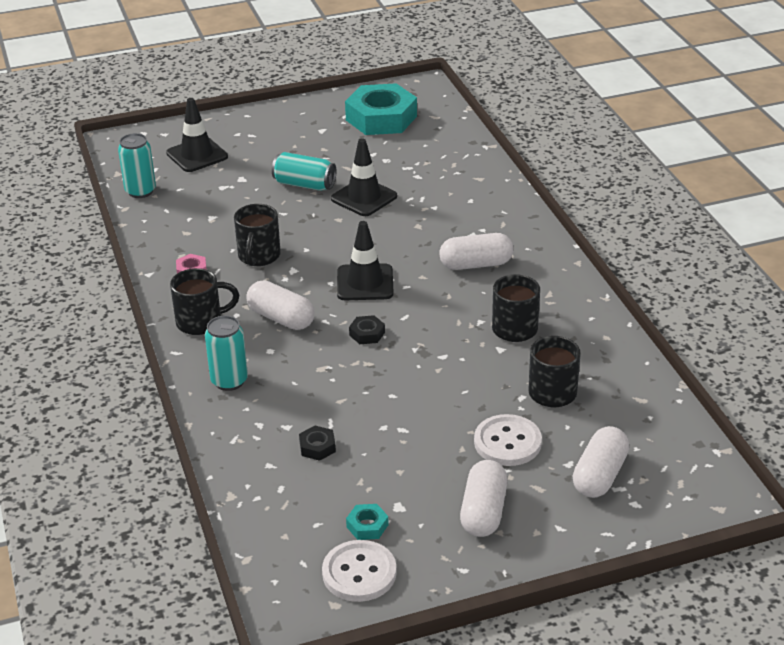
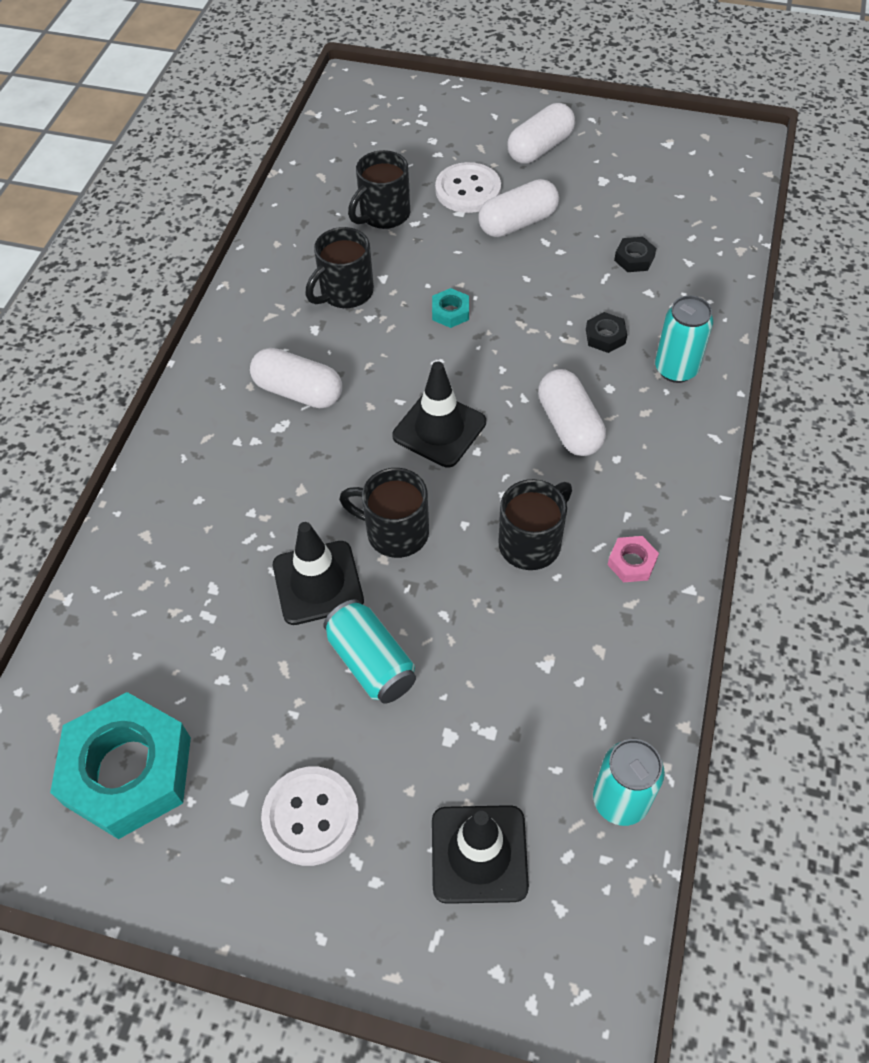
camera: 145 degrees left, 20 degrees up
(201, 322) = (664, 467): black mug -> black mug (395, 532)
(359, 573) = (672, 147): white button -> white button (311, 816)
(367, 334) = (493, 358): black nut -> black nut (605, 336)
(367, 526) = (640, 176): turquoise nut -> turquoise nut (450, 312)
(599, 475) = (425, 135): white capsule -> white capsule (518, 223)

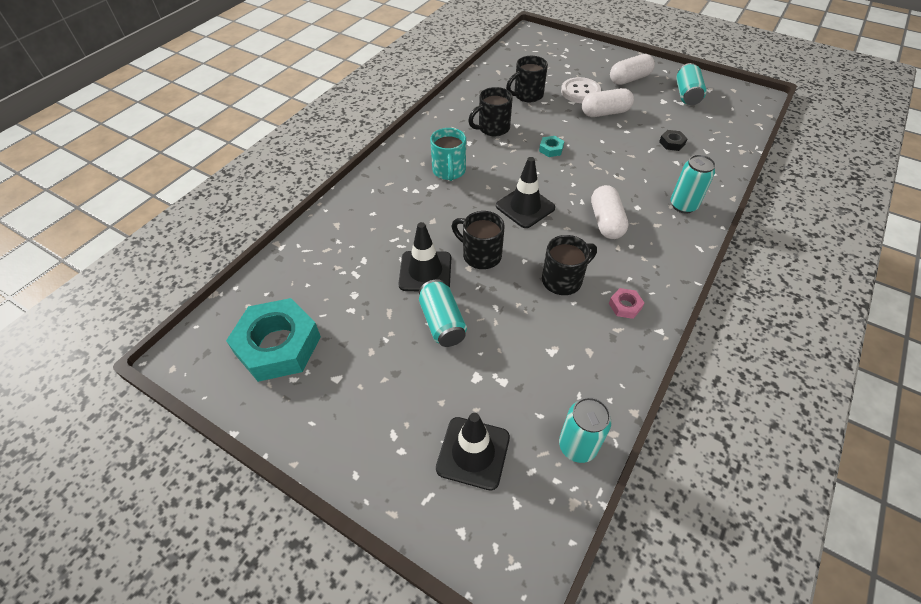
camera: 15 degrees right, 5 degrees down
(298, 391) = (449, 171): white capsule -> turquoise mug
(311, 816) = (375, 400): white button -> none
(605, 336) = (642, 179): black nut -> none
(636, 160) = (687, 95): none -> turquoise can

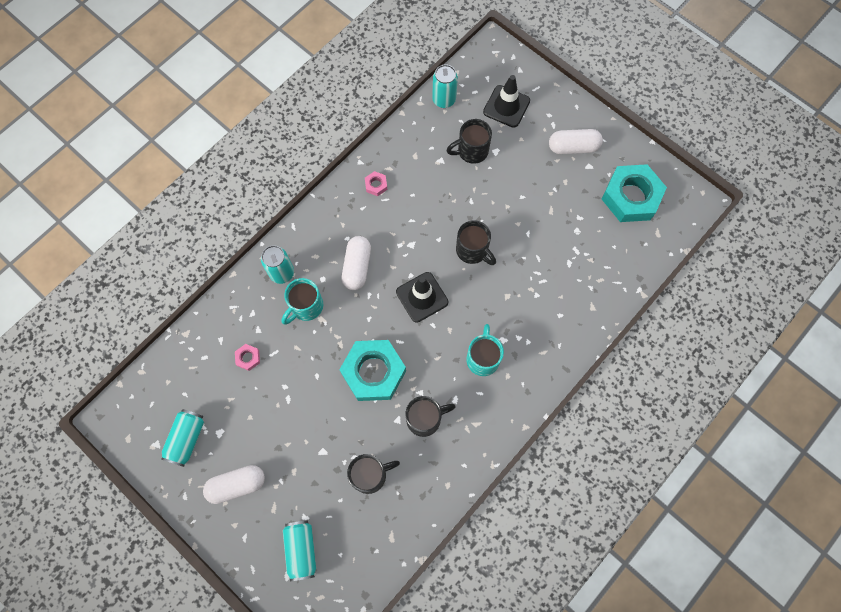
camera: 170 degrees left, 20 degrees up
(425, 271) = (520, 242): black traffic cone -> none
(442, 322) = (512, 195): turquoise can -> turquoise can (301, 550)
(551, 149) = (373, 372): turquoise nut -> turquoise nut, size x2.46
(563, 280) = (413, 215): black mug -> black mug (471, 151)
(580, 92) = (306, 469): white button -> none
(605, 113) = (294, 423): white capsule -> white capsule (573, 147)
(641, 183) = (306, 306): none -> turquoise mug
(672, 143) = (248, 358): black nut -> pink nut

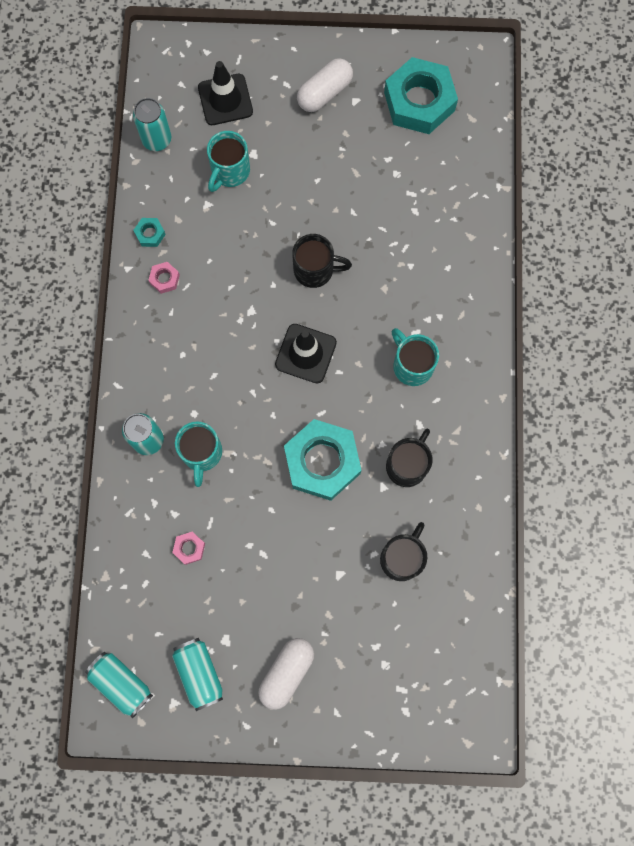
camera: 40 degrees left, 5 degrees up
(301, 550) = (398, 677): turquoise can -> turquoise can (122, 683)
(357, 267) = (217, 374): white capsule -> none
(391, 152) = (150, 234): none -> turquoise nut
(471, 151) = (229, 171): black mug -> turquoise mug

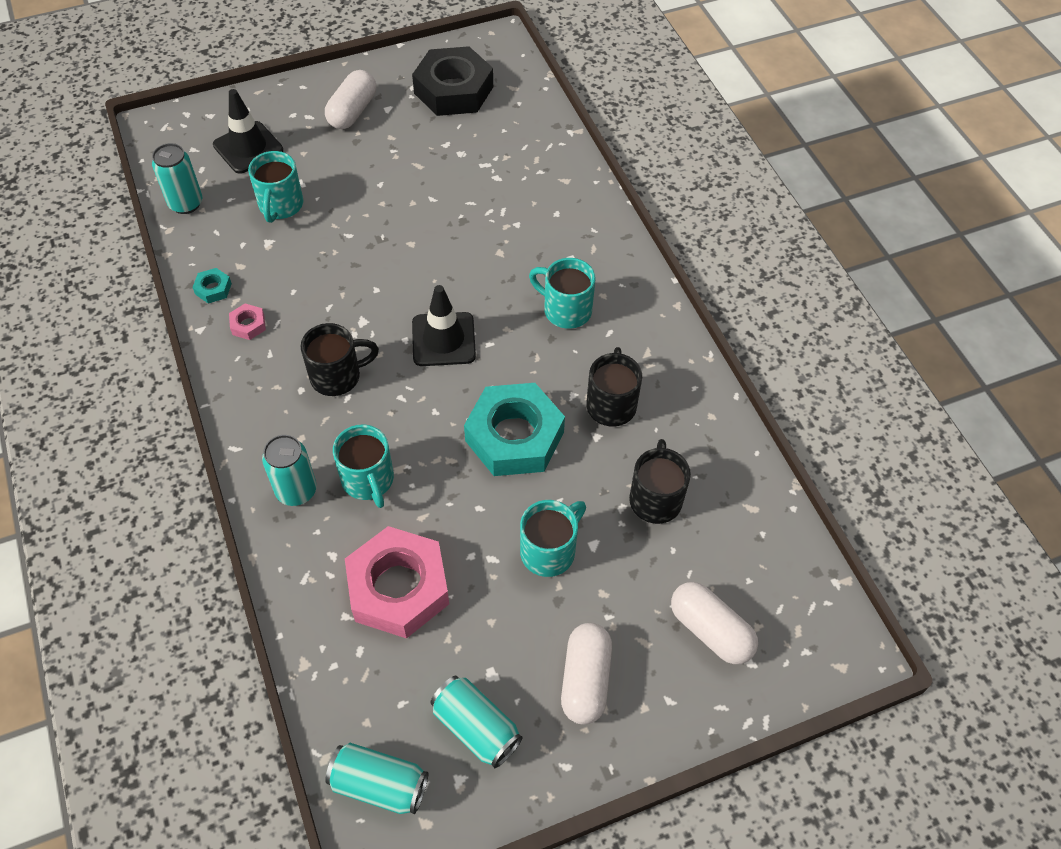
camera: 25 degrees left, 20 degrees down
(189, 548) = (398, 588): pink nut -> pink nut, size x2.46
(306, 566) = (549, 551): none -> turquoise mug
(315, 270) = (416, 261): black mug -> black mug (337, 376)
(390, 676) = (710, 630): none -> white capsule
(419, 101) = (453, 90): turquoise nut -> black nut

